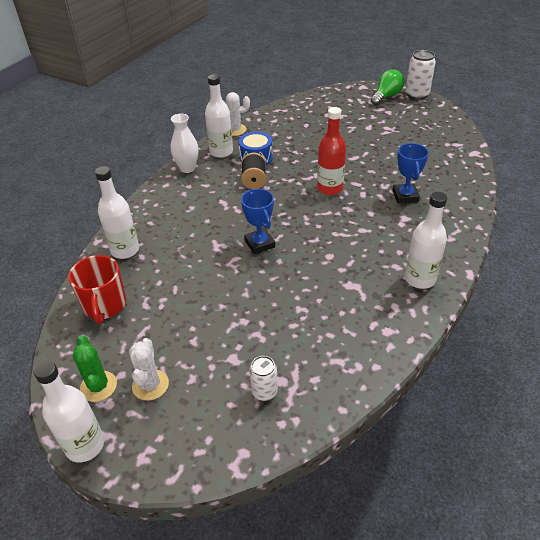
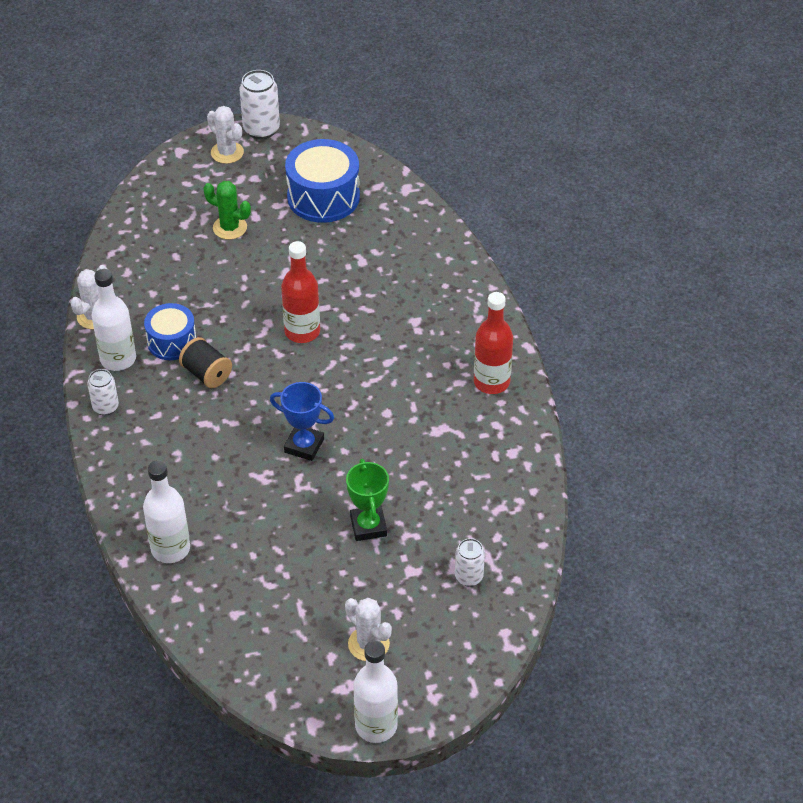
camera: 45 degrees left, 5 degrees up
(98, 386) = (325, 679): green cactus -> green cactus (230, 227)
(104, 306) = (230, 614): red mug -> none
(187, 168) = (105, 407): white vase -> white can
(240, 312) = (368, 526): none -> green trophy
(386, 96) = (227, 152): green light bulb -> white cactus
(405, 196) = (389, 293): blue trophy -> none
(418, 135) = (323, 197): none -> blue drum
(419, 279) = (491, 382): white bottle -> red bottle

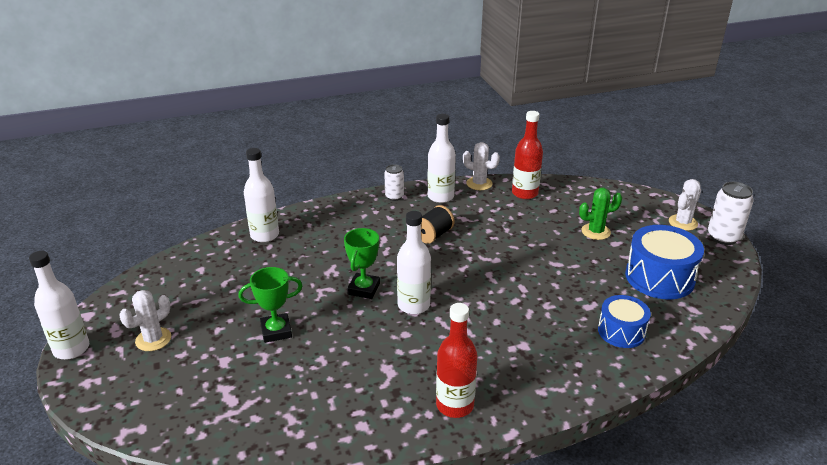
camera: 85 degrees right, 15 degrees down
(172, 341) = (463, 217): blue drum -> blue drum (621, 331)
(230, 227) = (595, 232): green cactus -> green cactus turned 60 degrees clockwise
(302, 331) = (490, 278): red bottle -> red bottle (524, 193)
(304, 446) = (364, 289): blue trophy -> green trophy
(340, 402) = (413, 305): none -> white bottle
(469, 577) = (210, 399): white can -> none

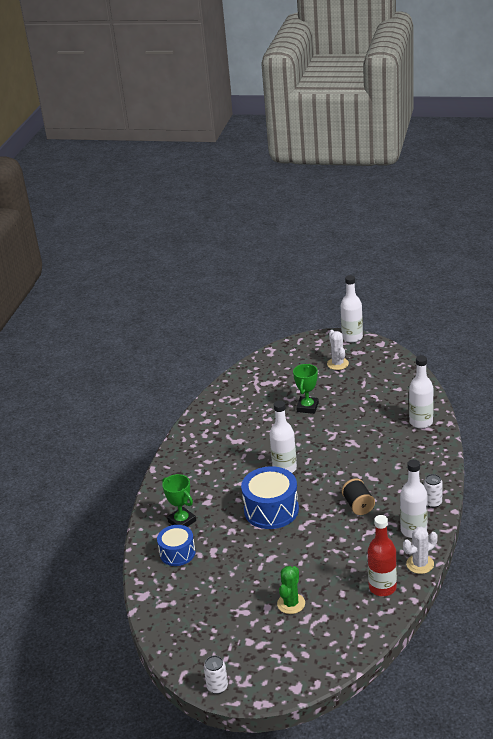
camera: 125 degrees right, 0 degrees up
(364, 289) = (319, 451): green trophy -> green trophy (182, 521)
(455, 405) = (189, 456): red bottle -> none
(659, 277) = (207, 607): blue drum -> blue drum (271, 510)
(683, 223) = (258, 673): white cactus -> none
(723, 237) = (217, 687): white can -> white can, size x0.63

